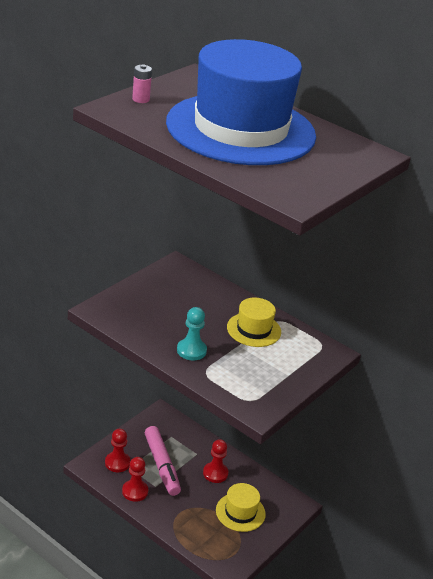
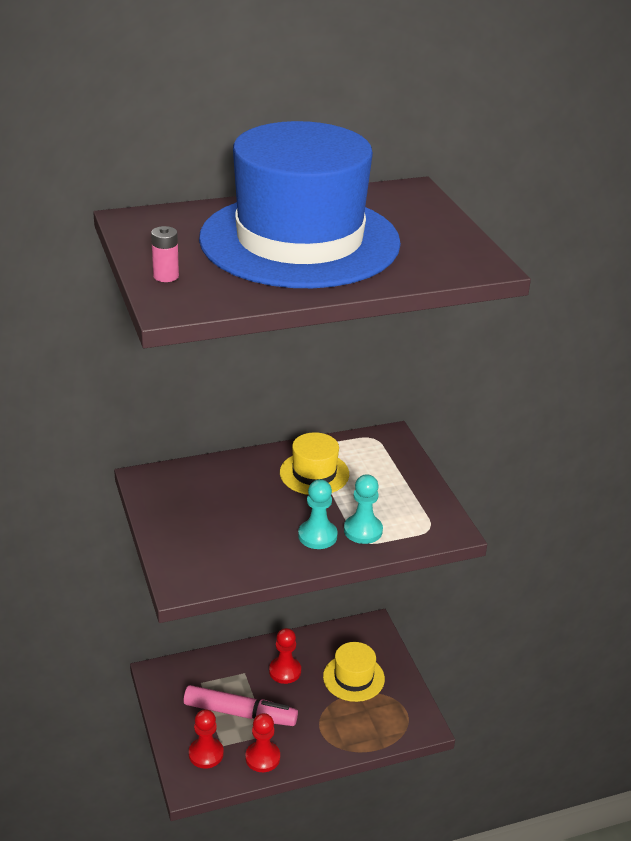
camera: 55 degrees left, 0 degrees up
(216, 369) = (363, 530): none -> turquoise pawn

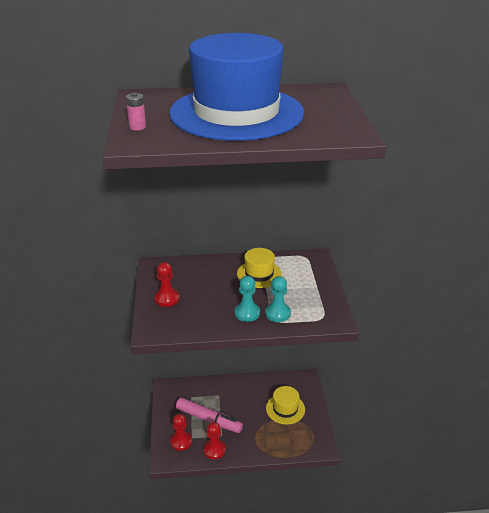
camera: 15 degrees right, 0 degrees up
(285, 671) = (243, 398): red pawn -> red pawn (167, 298)

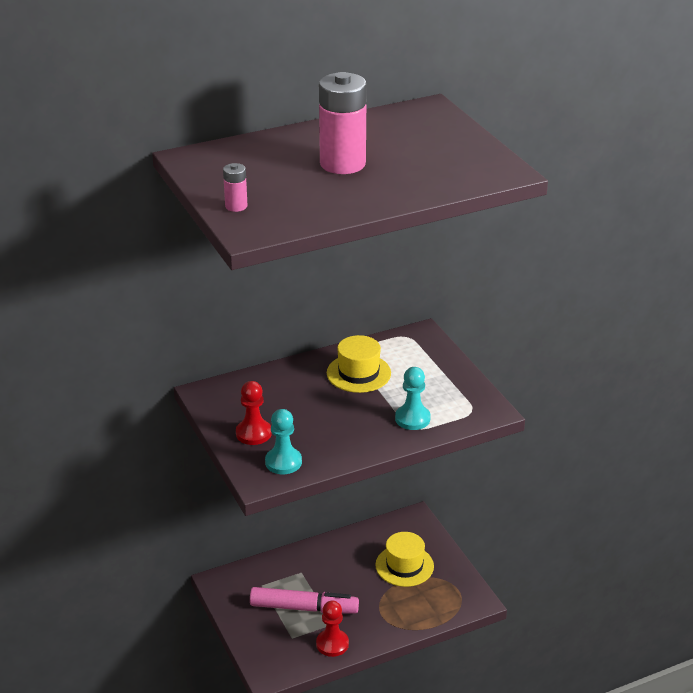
camera: 20 degrees left, 0 degrees up
(181, 441) = (279, 646): red pawn -> none
(236, 113) = (342, 164): blue hat -> pink battery
(247, 313) = (372, 427): turquoise pawn -> turquoise pawn (283, 462)

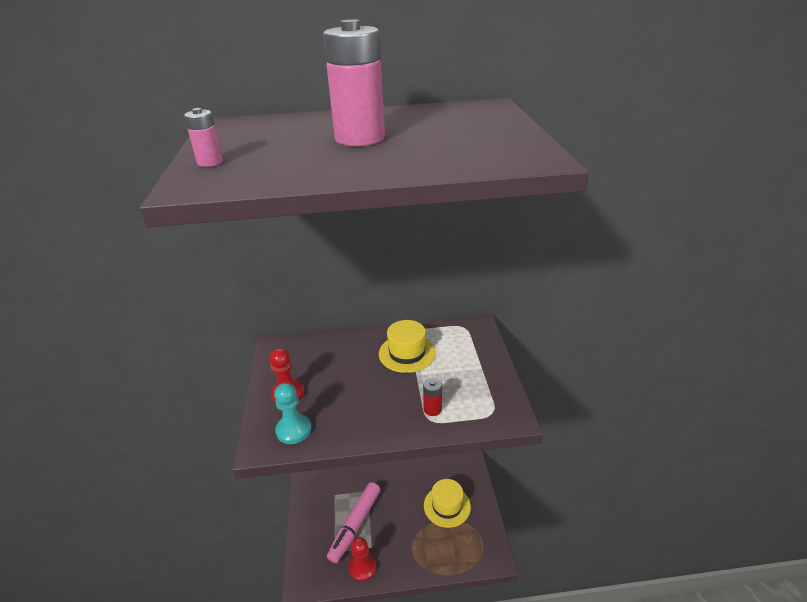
camera: 20 degrees right, 0 degrees up
(303, 608) = (355, 525): pink marker -> pink marker turned 90 degrees clockwise
(412, 419) = (432, 409): turquoise pawn -> red battery

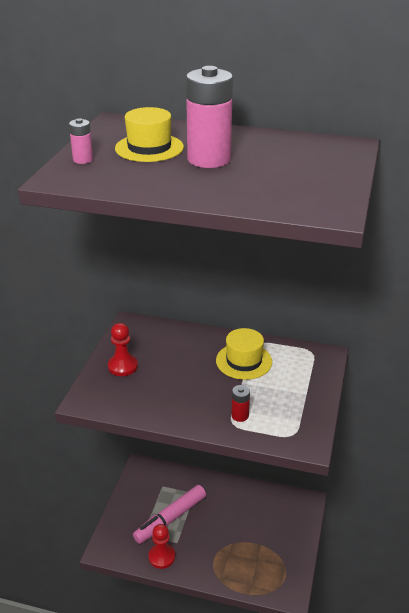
camera: 20 degrees right, 0 degrees up
(293, 430) = (114, 397): turquoise pawn -> none
(447, 506) = (265, 532): yellow hat -> yellow hat (149, 148)

